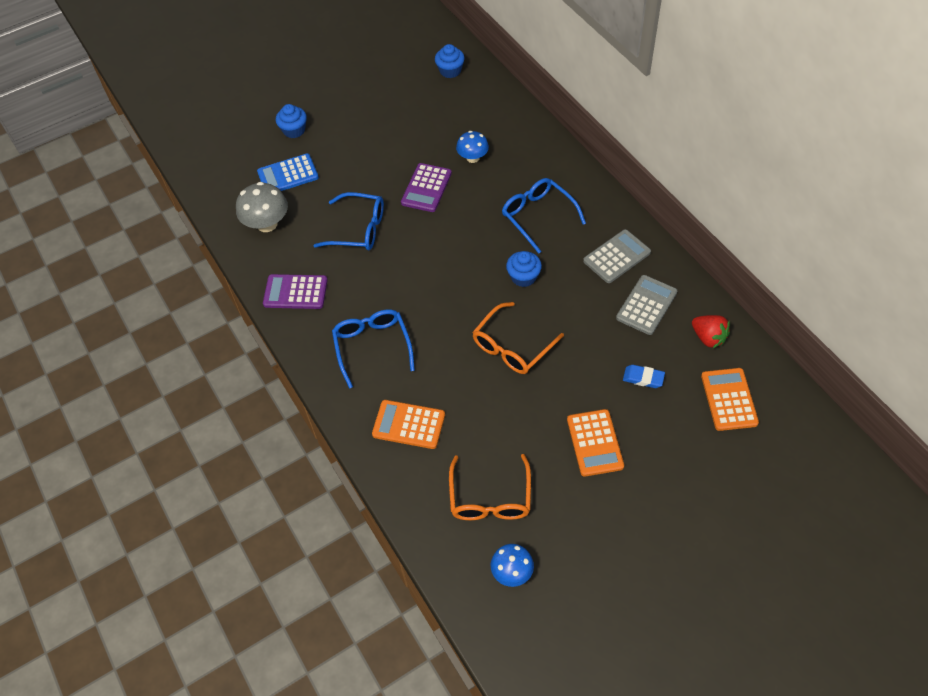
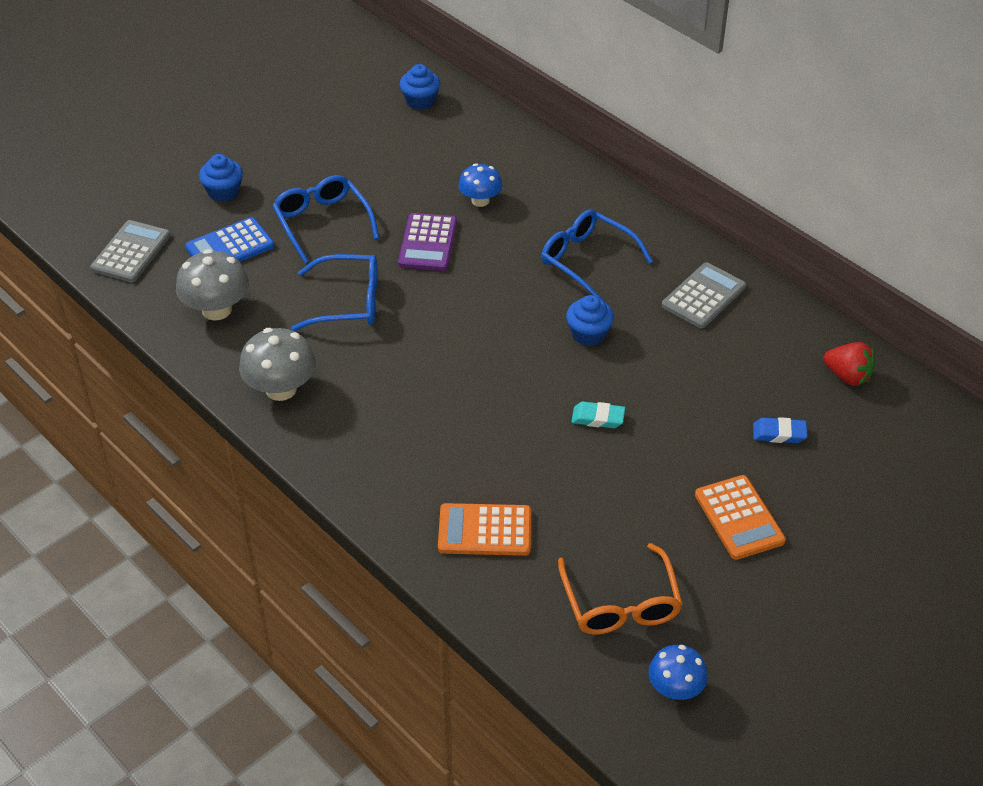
camera: 15 degrees left, 10 degrees down
(295, 292) = (281, 389): purple calculator -> grey mushroom
(372, 347) = (408, 442): blue glasses -> blue glasses (322, 223)
(512, 346) = (598, 418): orange glasses -> turquoise eraser
(646, 305) = (758, 348): grey calculator -> grey calculator (131, 252)
(729, 399) = (894, 444): orange calculator -> none

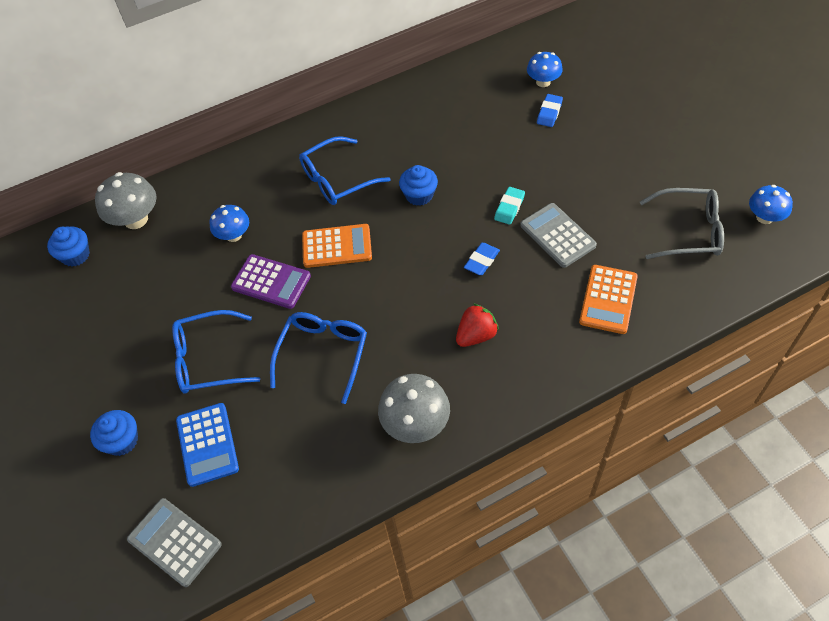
camera: 70 degrees left, 10 degrees up
(217, 310) = (292, 467): grey mushroom -> grey mushroom (136, 219)
(507, 406) = (481, 261): none -> blue eraser
(620, 603) = (688, 231): orange glasses -> grey glasses
(703, 296) = (402, 121): grey calculator -> grey calculator (557, 235)
(739, 518) = (621, 151): orange calculator -> orange calculator (337, 246)
(836, 419) = (543, 82): none -> blue mushroom
(847, 376) = (505, 66): red strawberry -> red strawberry (476, 335)

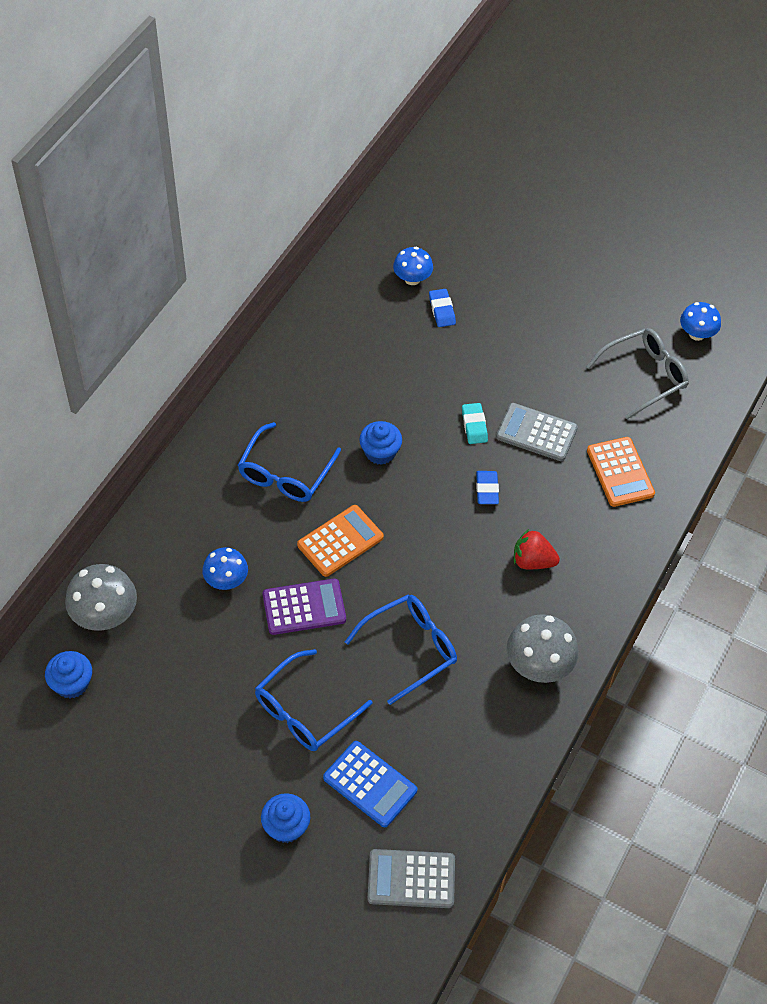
camera: 40 degrees left, 0 degrees up
(323, 354) = (410, 649): blue glasses -> blue glasses turned 75 degrees clockwise
(476, 335) = (532, 561): red strawberry -> red strawberry turned 90 degrees counterclockwise

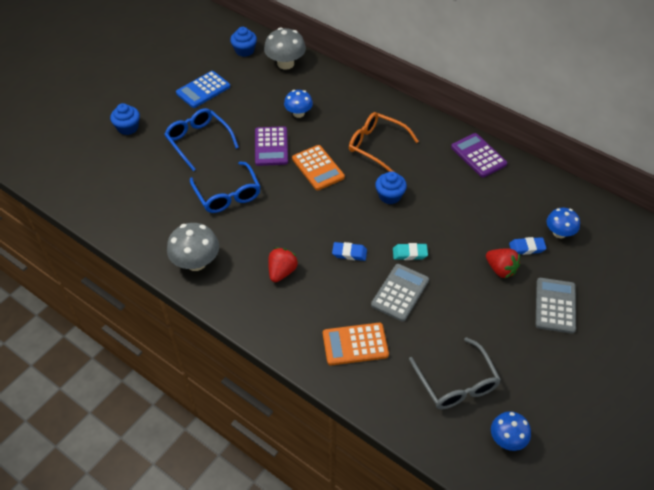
camera: 100 degrees right, 5 degrees down
(285, 473) = (376, 146): blue glasses -> orange glasses
(290, 356) = (478, 155): none -> purple calculator
(370, 784) = (140, 166): blue calculator -> blue calculator (203, 90)
(411, 879) = (73, 178): grey calculator -> grey calculator (555, 305)
(480, 335) = (500, 269): none -> red strawberry

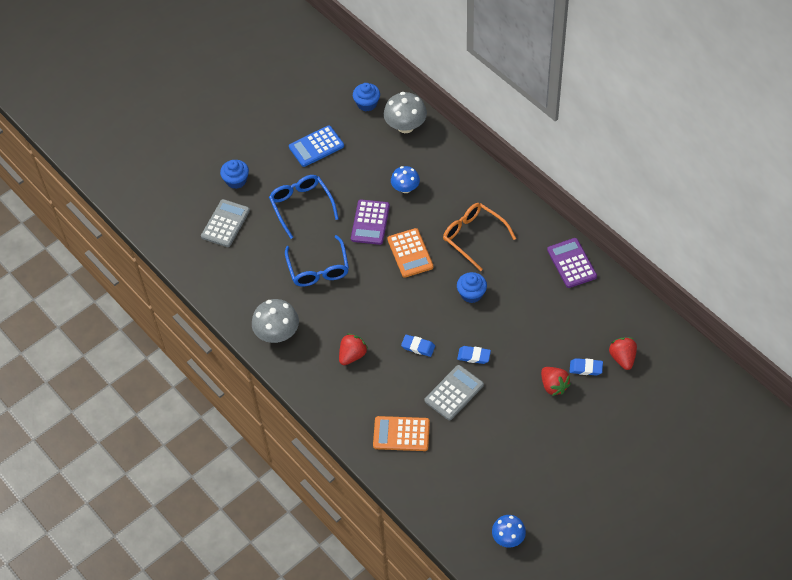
camera: 15 degrees right, 5 degrees up
(409, 253) = (474, 356): turquoise eraser -> blue eraser
(456, 383) = (480, 483): grey glasses -> none
(555, 305) = (592, 428): grey calculator -> grey calculator (225, 223)
(559, 233) = (622, 358): blue mushroom -> red strawberry

